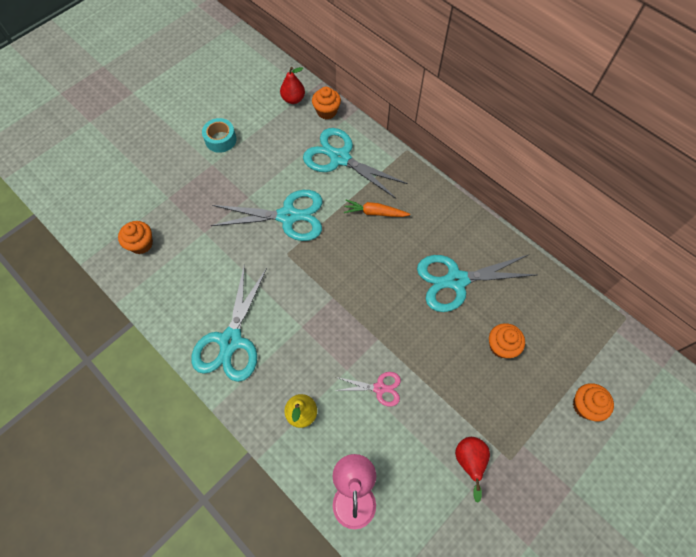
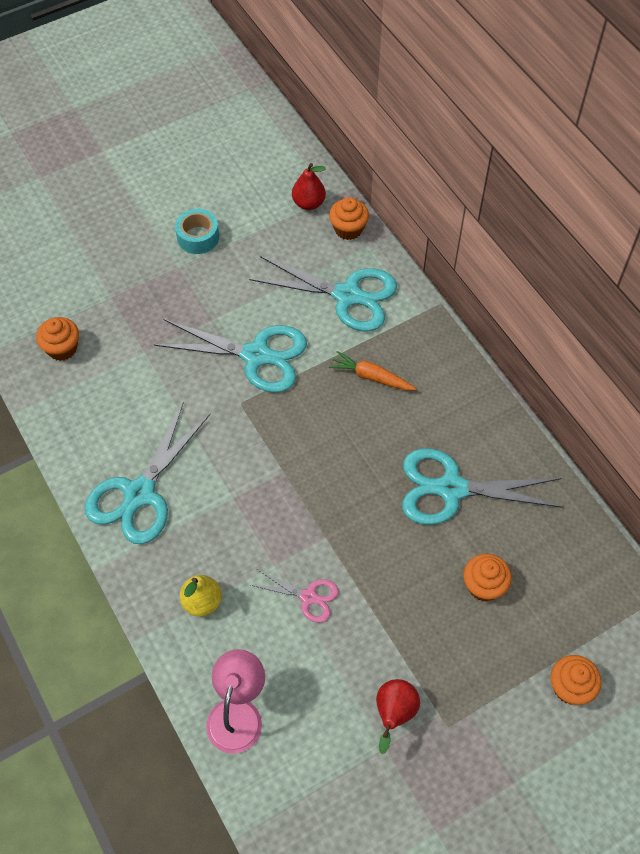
camera: 15 degrees right, 5 degrees down
(340, 158) = (347, 295): turquoise scissors -> turquoise scissors turned 150 degrees clockwise

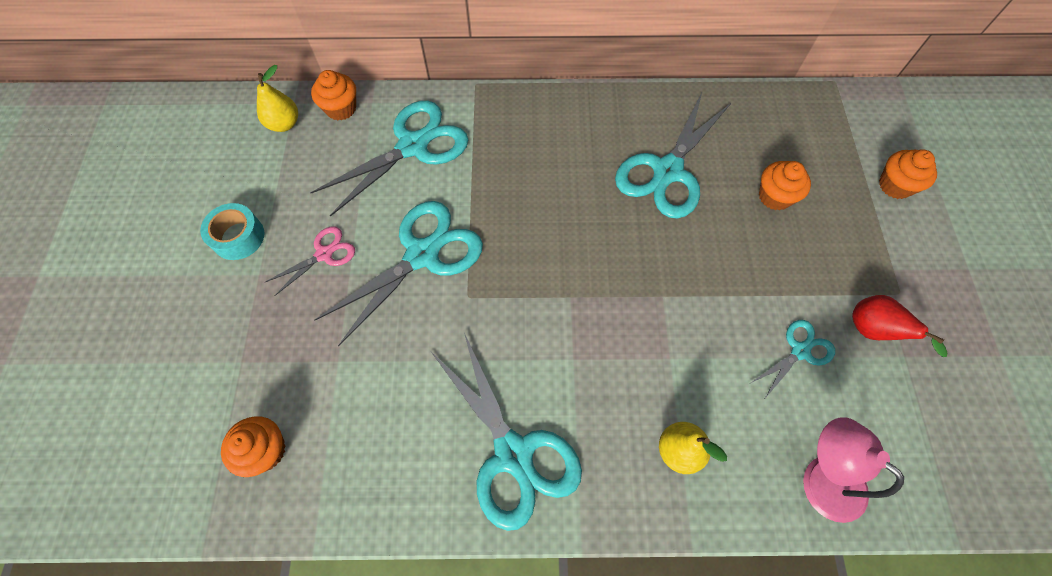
camera: 60 degrees left, 5 degrees up
(308, 203) = (284, 124): red pear -> yellow pear
(308, 597) = (720, 344): pink scissors -> pink scissors (324, 254)
(338, 660) = (800, 351): none -> turquoise scissors
(371, 377) = (514, 172): orange carrot -> none

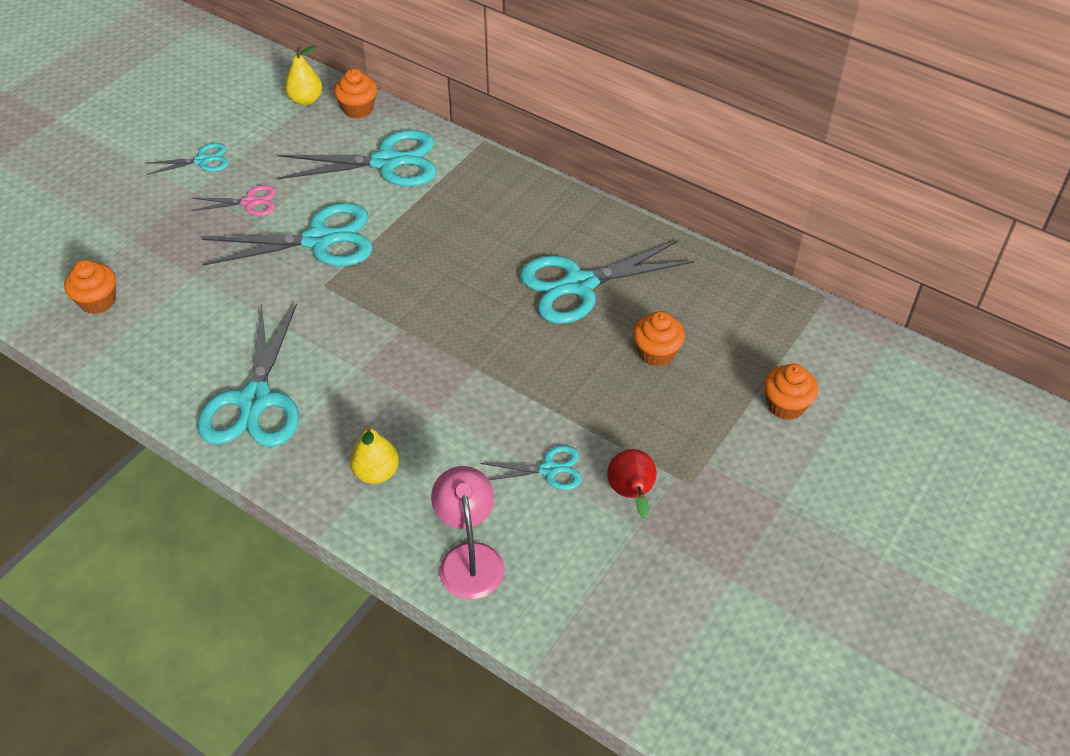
camera: 35 degrees right, 15 degrees down
(238, 237) = (202, 160): turquoise tape -> turquoise scissors

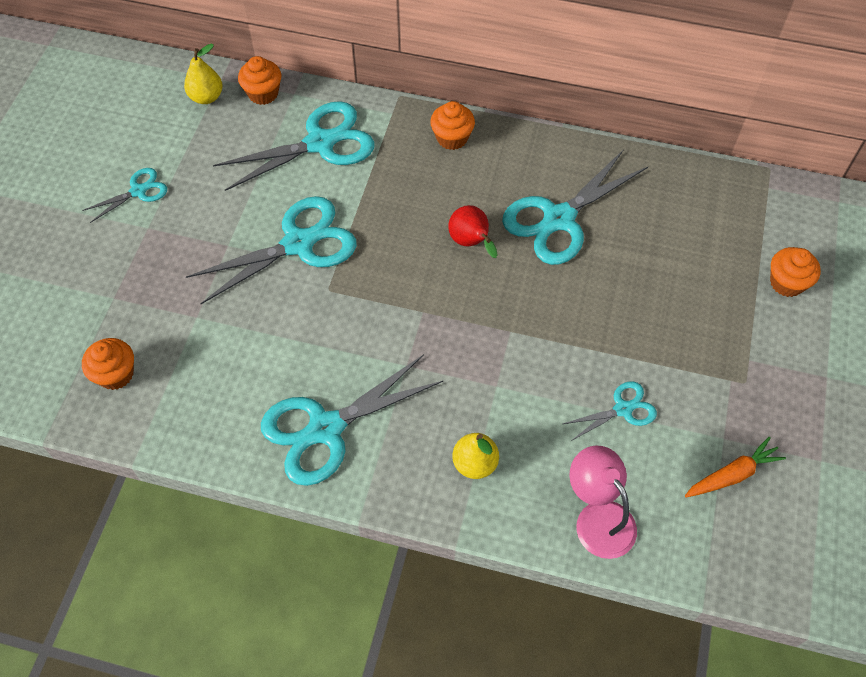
camera: 20 degrees left, 10 degrees up
(250, 202) = (210, 223): pink scissors -> none
(255, 401) = (326, 429): turquoise scissors -> turquoise scissors turned 75 degrees clockwise
(629, 563) = (732, 474): none -> orange carrot
(631, 494) = (703, 409): red pear -> red pear (471, 243)
(656, 353) = (657, 266): orange cupcake -> orange cupcake (452, 138)

